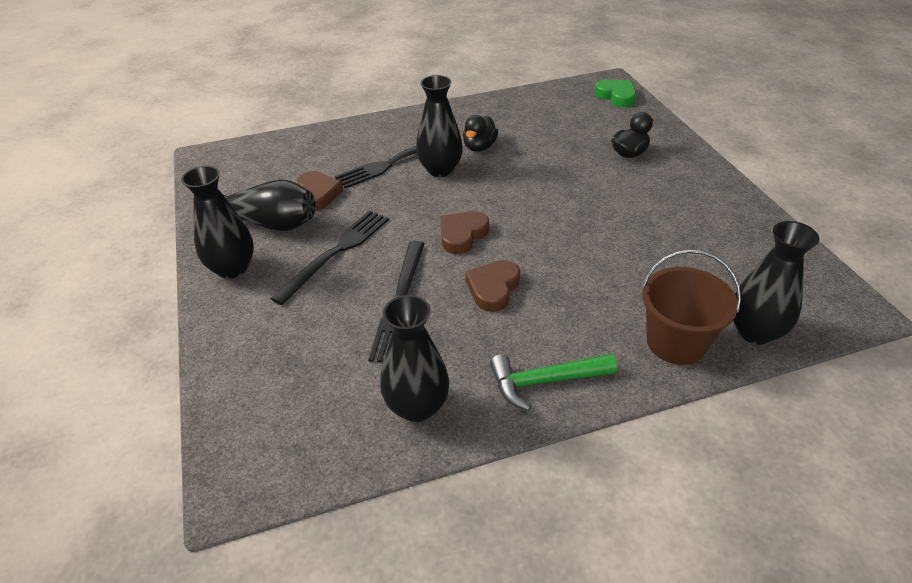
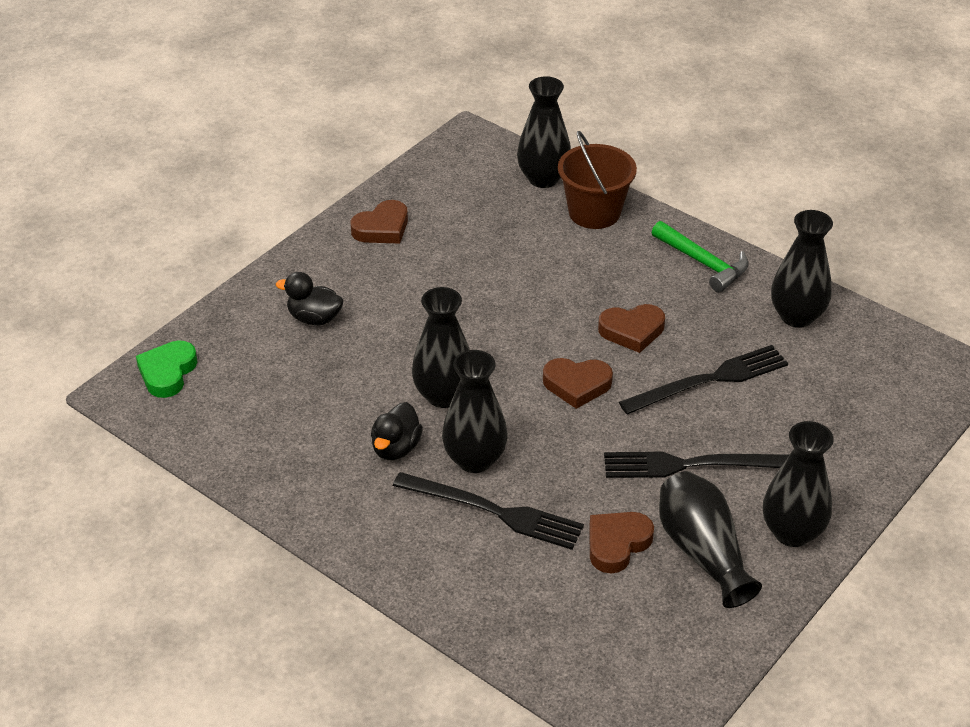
camera: 125 degrees left, 0 degrees up
(479, 147) = (396, 448): black duck -> black duck turned 120 degrees clockwise
(507, 177) = (443, 395): none -> black vase
(722, 211) = (382, 228): none -> brown heart

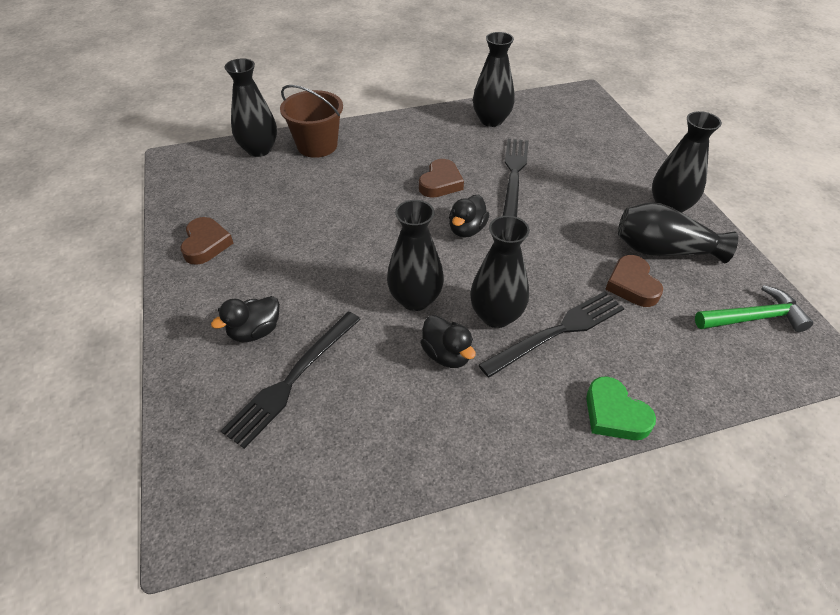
camera: 55 degrees left, 5 degrees up
(167, 372) = (206, 473): green heart -> green heart (614, 414)
(577, 385) = (467, 230): brown heart -> black duck
(693, 465) = (582, 217): black fork -> black fork (293, 378)
(703, 263) = (411, 129): green hammer -> green hammer (753, 318)

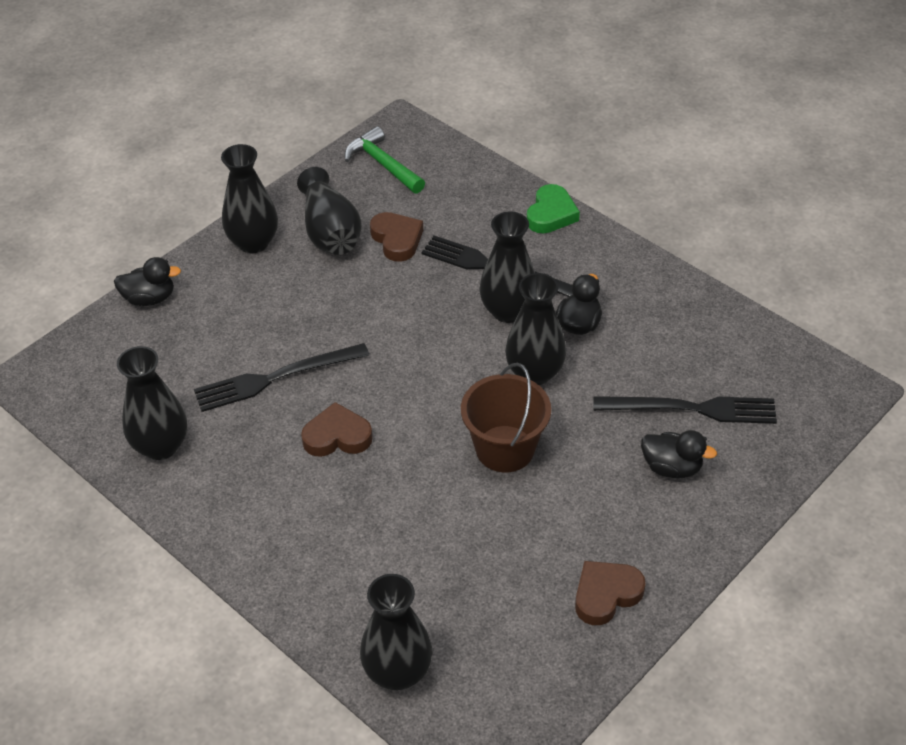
camera: 120 degrees left, 0 degrees up
(317, 145) = (343, 607): brown bucket -> brown bucket (505, 449)
(467, 230) = (405, 378): black duck -> black duck (150, 298)
(632, 285) = (397, 239): brown heart -> brown heart turned 75 degrees counterclockwise

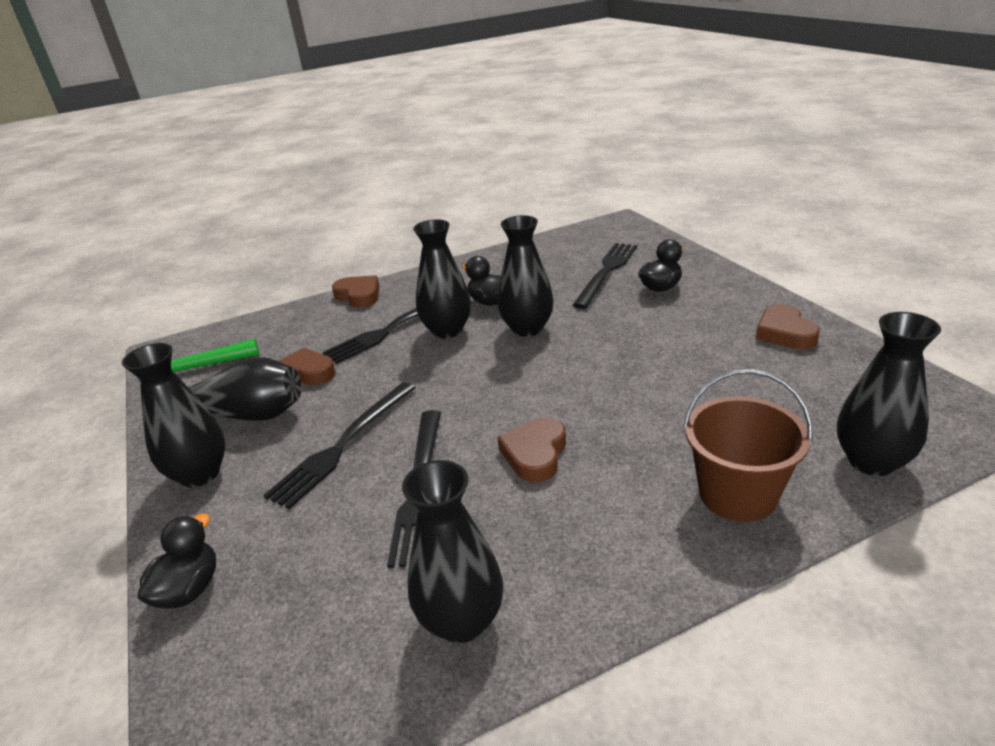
camera: 65 degrees left, 15 degrees down
(312, 310) = (344, 444): none -> black fork
(505, 449) = (605, 356): brown bucket -> brown bucket (737, 494)
(551, 214) = (359, 295): green heart -> brown heart

